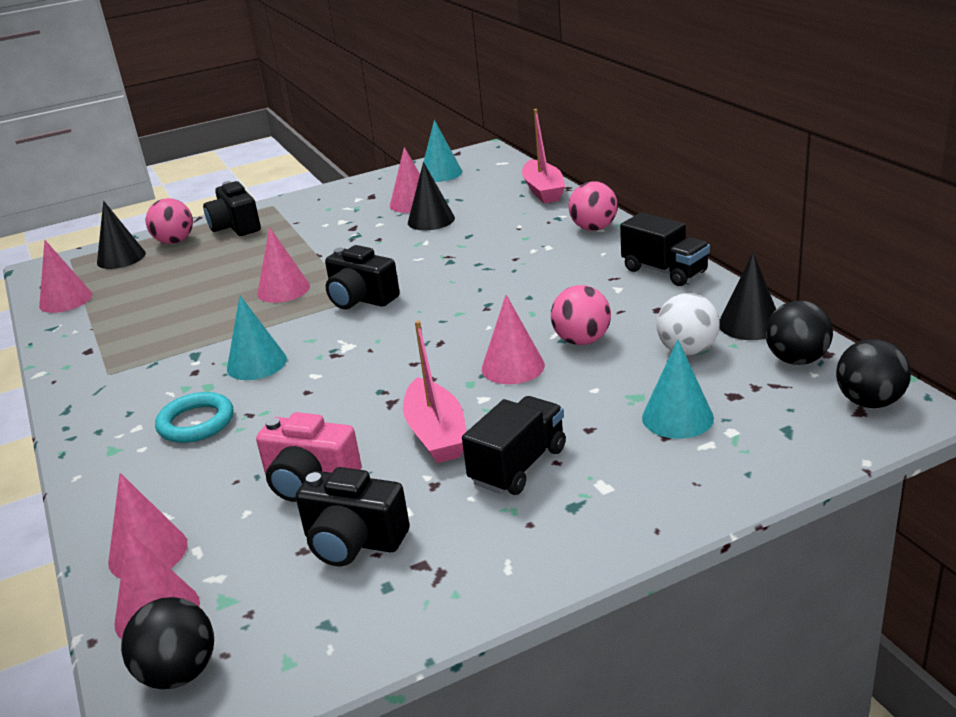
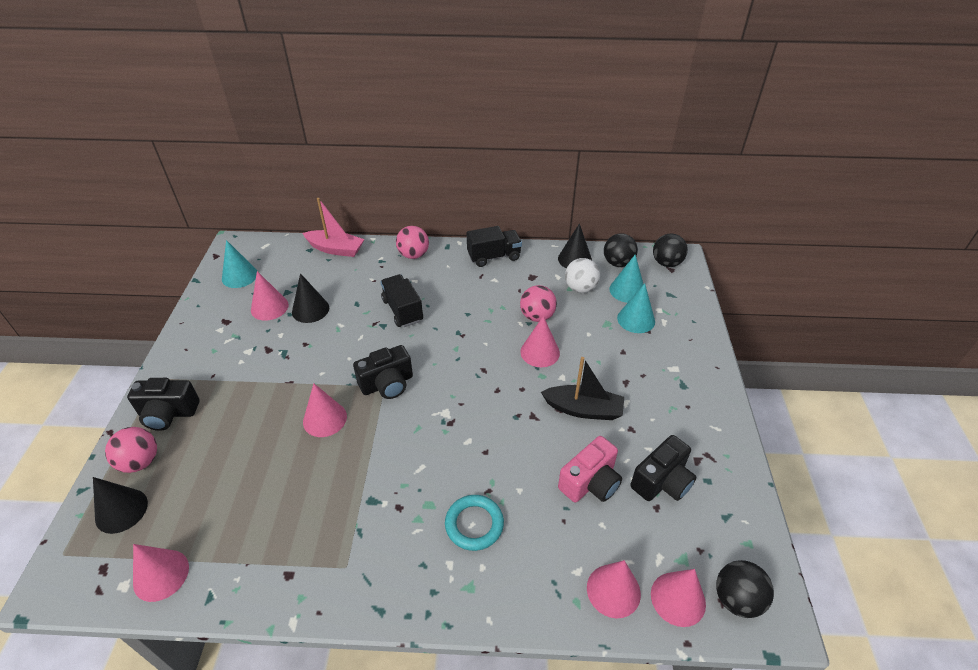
camera: 65 degrees left, 15 degrees up
(256, 364) = (423, 467): turquoise cone -> turquoise cone (627, 290)
(436, 434) = (583, 409): pink boat -> black boat
(518, 466) = (637, 390): black truck -> black truck (402, 310)

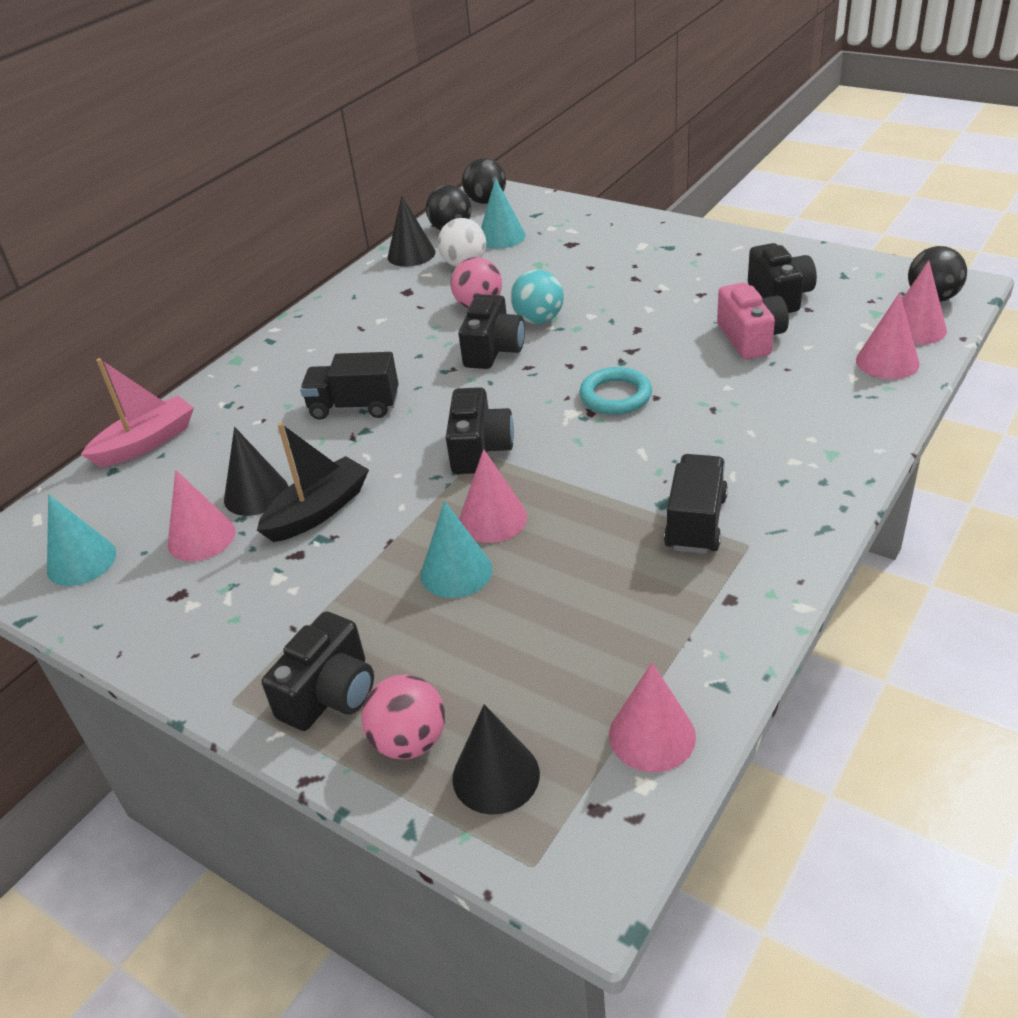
camera: 55 degrees left, 5 degrees down
(413, 255) = (252, 372): pink ball -> none
(474, 524) = (752, 430): turquoise ring -> turquoise ring (615, 396)
(492, 345) = (493, 350): none -> black camera
(494, 257) = (337, 309): black truck -> black truck (696, 522)
(540, 352) = (539, 319): pink cone -> turquoise ball
(583, 409) = (650, 315): black boat -> black boat (318, 511)
(636, 319) = (551, 245): turquoise cone -> turquoise cone (456, 571)

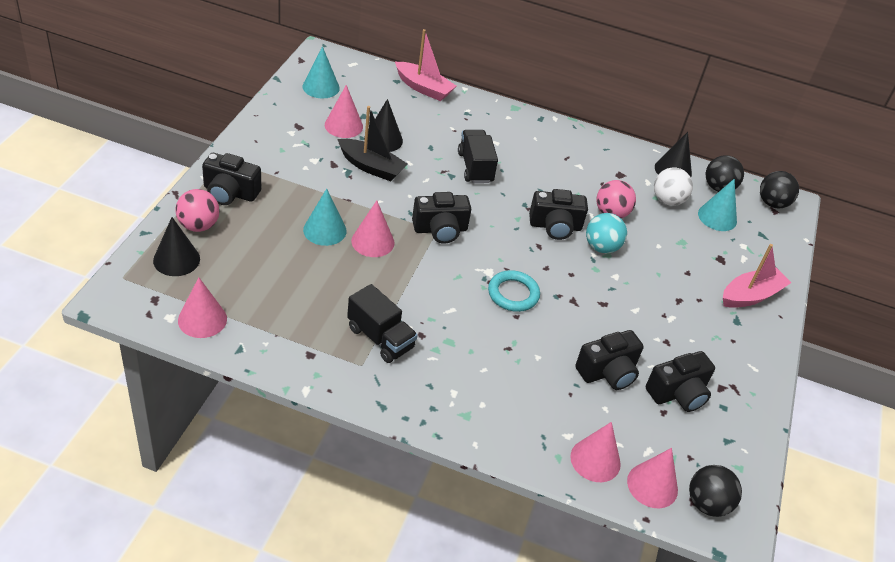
camera: 65 degrees right, 5 degrees up
(631, 234) = (751, 296): none -> pink boat
(696, 522) = (380, 338): black truck -> black truck turned 45 degrees clockwise
(750, 338) = (608, 372): pink camera -> black camera

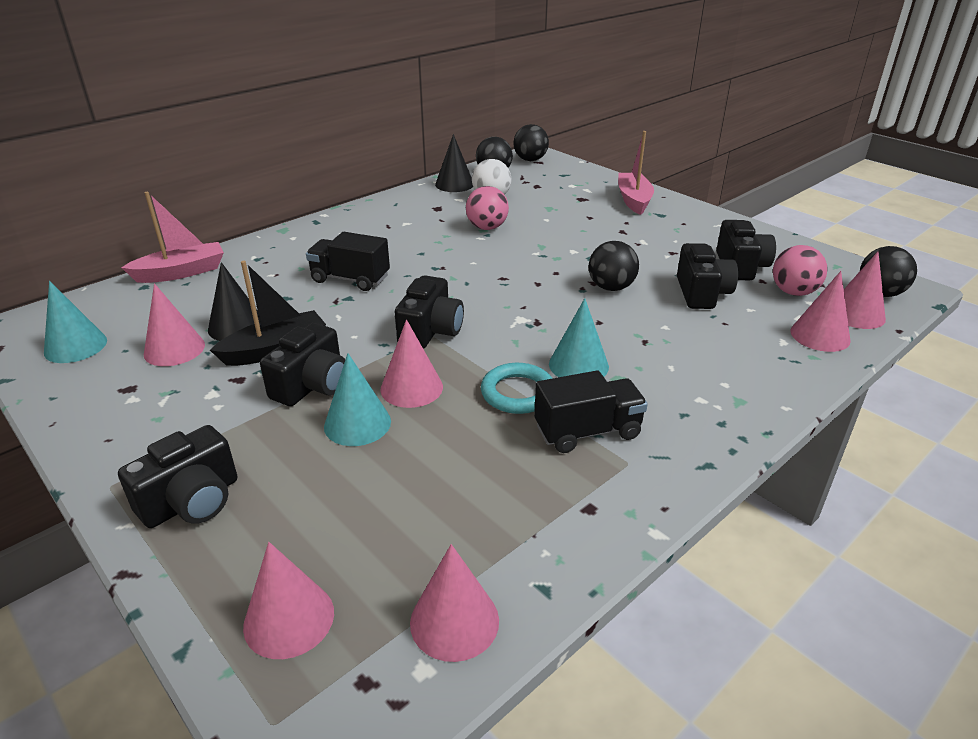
camera: 55 degrees left, 10 degrees down
(176, 259) = (289, 619): black cone -> pink cone
(198, 225) = (232, 563): pink ball -> pink ball (793, 292)
(513, 294) = (565, 314): turquoise ring -> turquoise ring (518, 393)
(555, 226) = (481, 260): black camera -> black camera (312, 385)
(573, 312) = (611, 287): none -> black ball
(601, 247) = (529, 246): turquoise ball -> none
(717, 217) = (529, 185): turquoise cone -> turquoise cone (578, 365)

